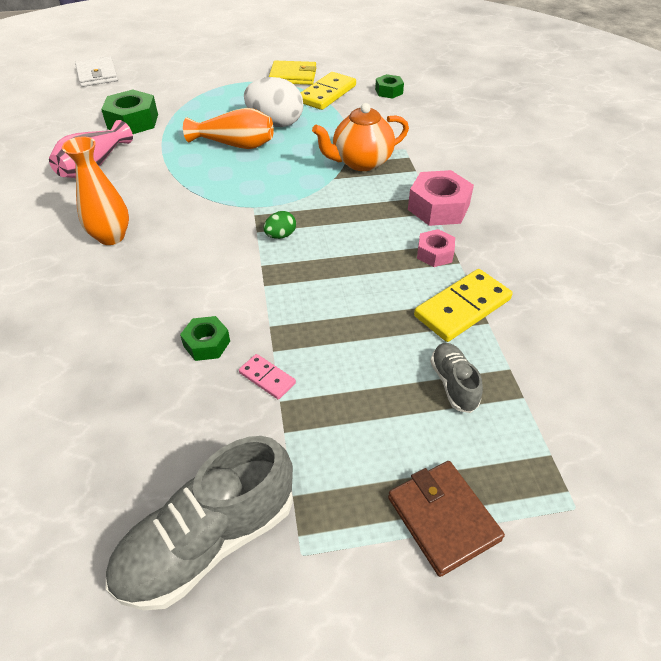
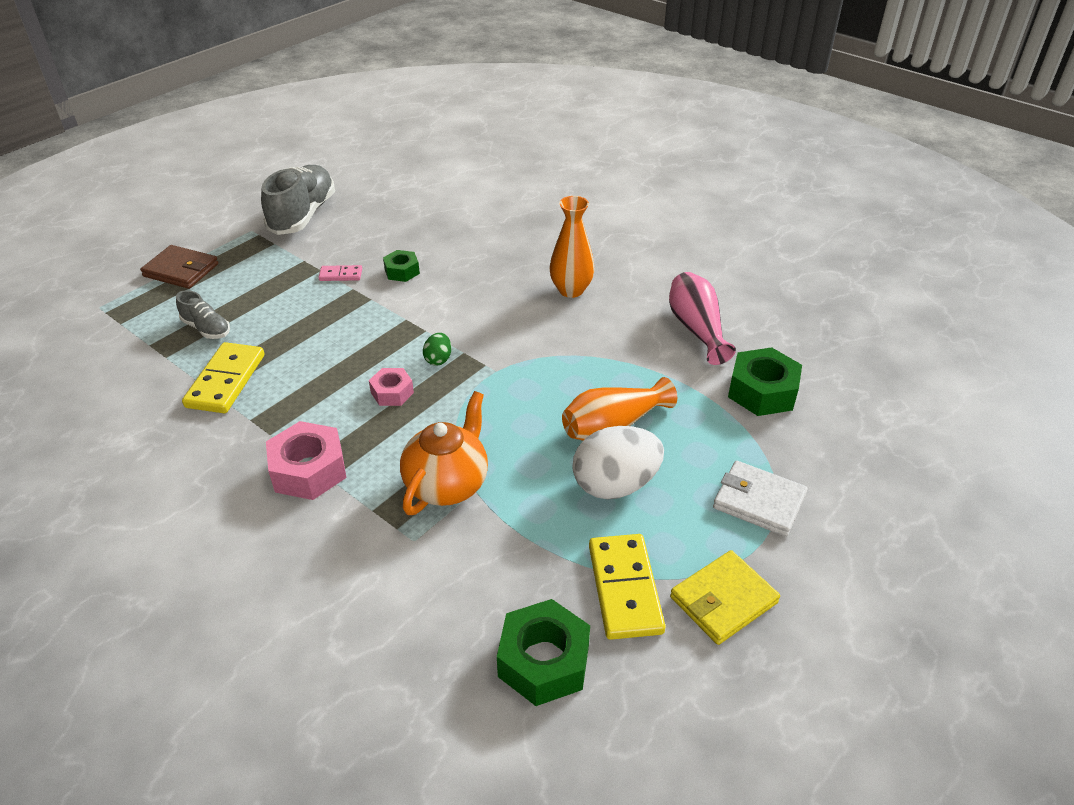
camera: 140 degrees right, 5 degrees down
(97, 75) = (939, 429): white wallet -> white wallet (759, 501)
(389, 91) = (544, 661): green nut -> green nut, size x1.71
(434, 253) = (279, 415): pink nut -> pink nut (392, 392)

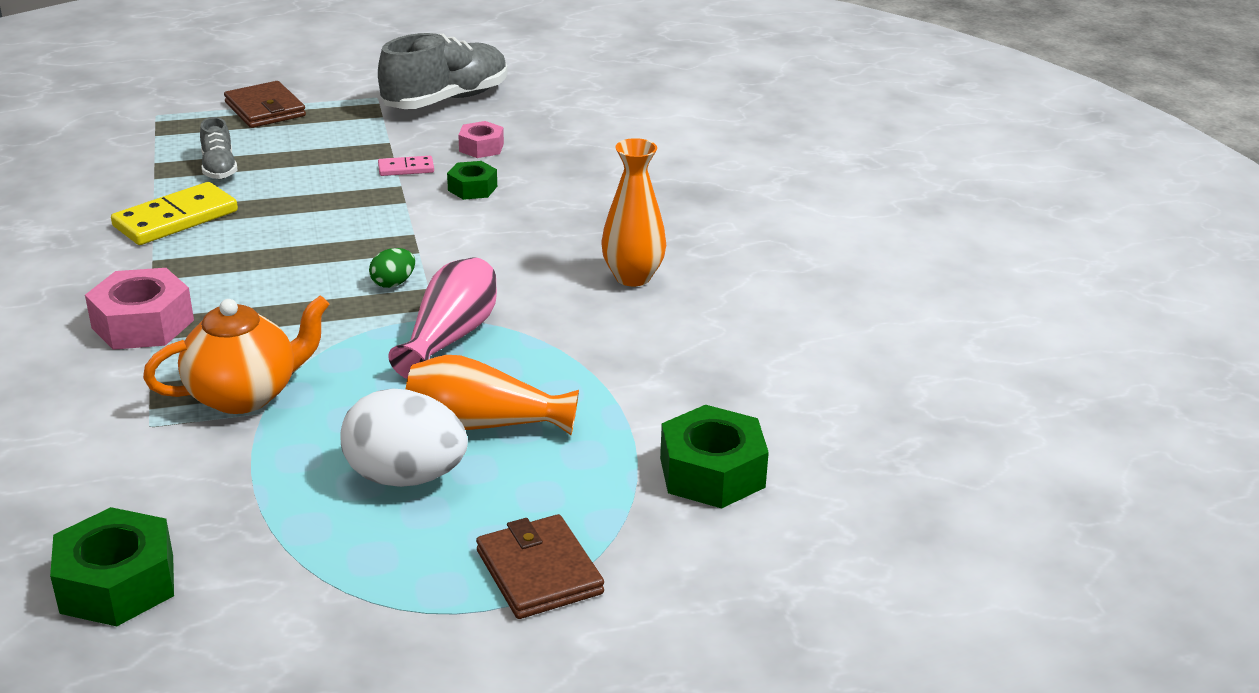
camera: 35 degrees right, 10 degrees down
(340, 275) = (406, 169): pink domino -> pink domino turned 45 degrees counterclockwise
(392, 392) = (307, 293): pink nut -> pink nut (481, 147)
(625, 588) = (278, 570): yellow domino -> none
(696, 329) = (727, 376): pink vase -> pink vase (450, 337)
(723, 600) = (361, 635): yellow wallet -> none
(759, 501) = (539, 572): white wallet -> brown wallet

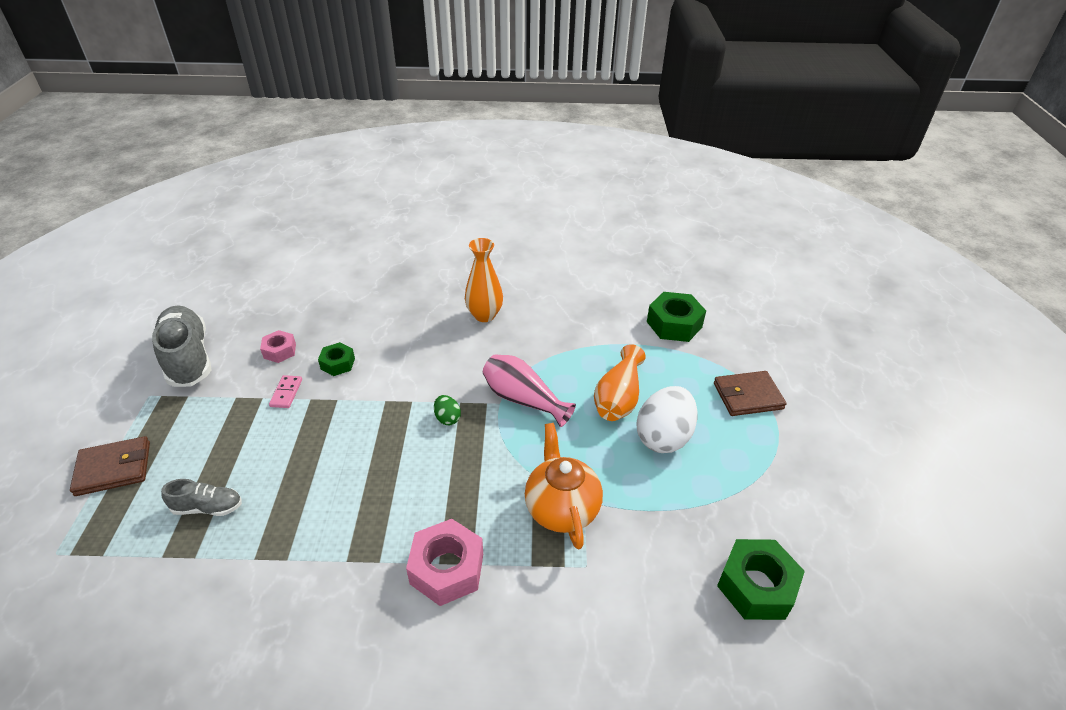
camera: 75 degrees left, 10 degrees up
(175, 219) = (283, 542): yellow domino -> none

